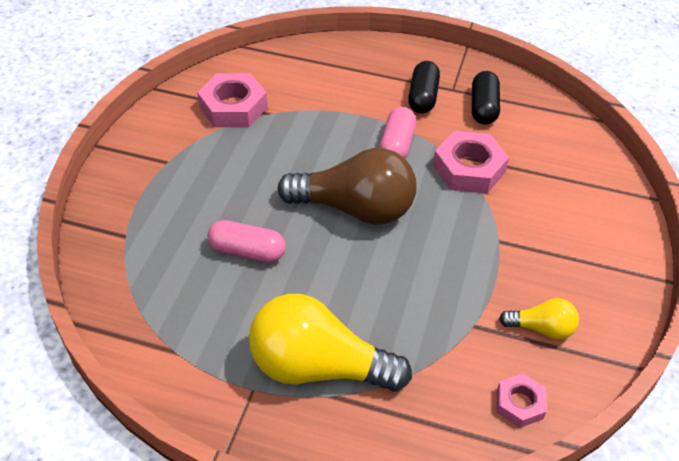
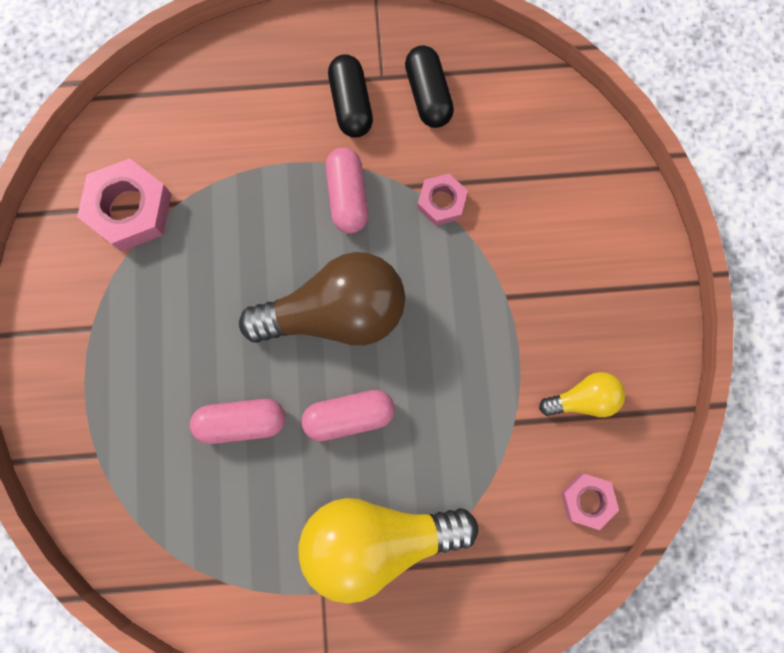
camera: 20 degrees left, 30 degrees up
(335, 275) = (349, 416): none -> pink capsule
(469, 169) = (441, 202): pink nut -> pink nut, size x0.58

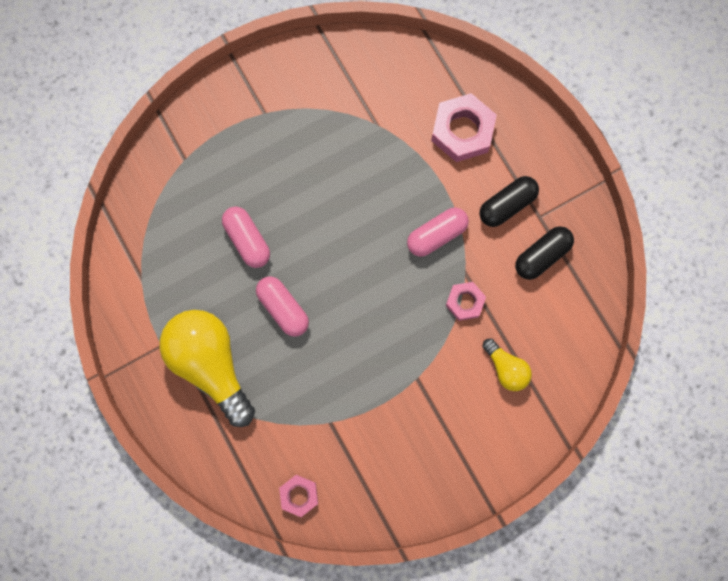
camera: 65 degrees right, 0 degrees up
(130, 209) = (356, 95): pink nut -> pink nut (462, 131)
(336, 313) = (349, 267): brown light bulb -> none
(583, 399) = (368, 463): yellow light bulb -> yellow light bulb (506, 368)

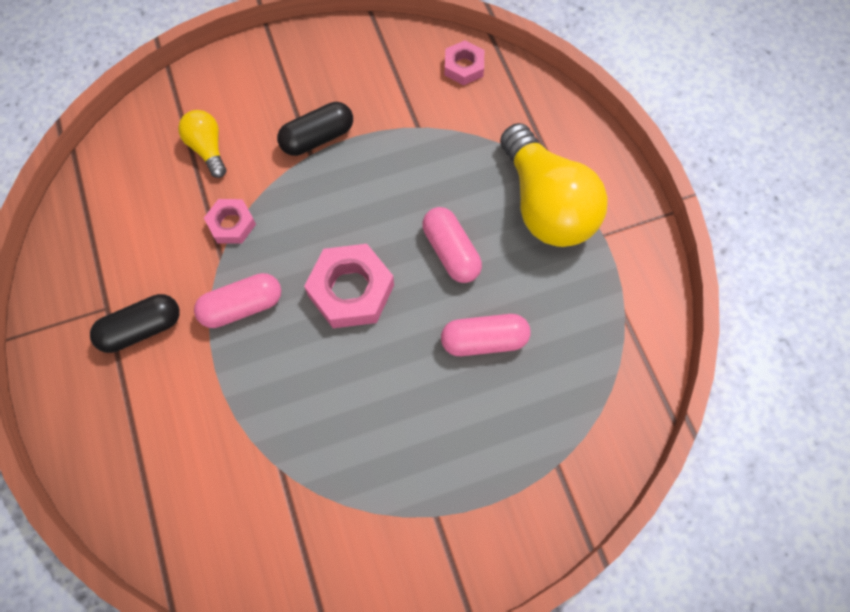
camera: 170 degrees left, 10 degrees down
(247, 240) = (484, 340): pink capsule -> pink capsule turned 75 degrees counterclockwise
(462, 131) = (165, 439): pink nut -> pink nut (351, 290)
(542, 256) = (121, 261): black capsule -> black capsule (317, 138)

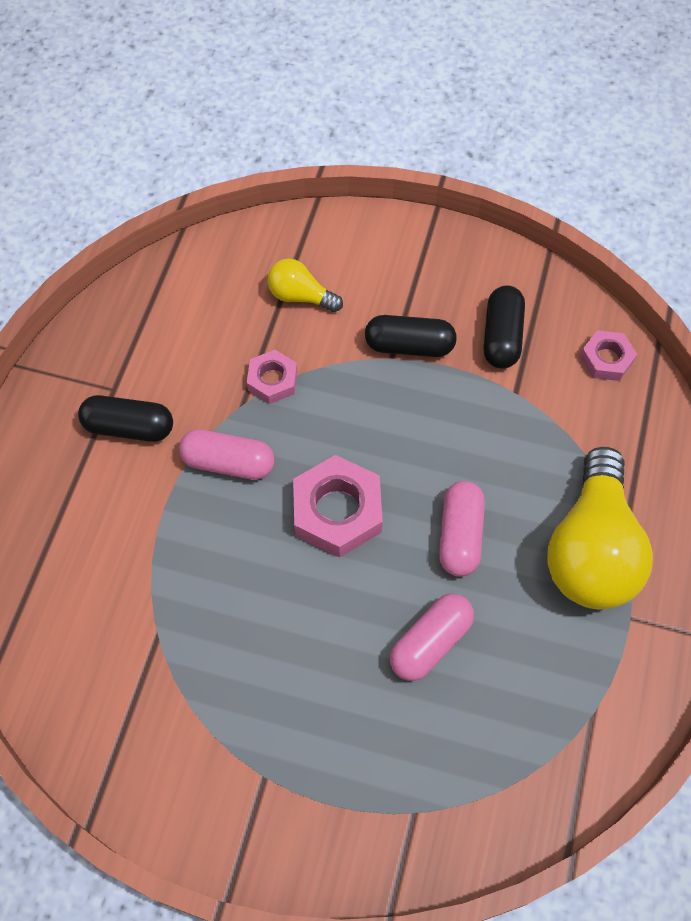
camera: 35 degrees right, 5 degrees down
(207, 148) = (300, 296): yellow light bulb -> yellow light bulb turned 75 degrees counterclockwise
(380, 92) = (501, 336): none -> black capsule
(484, 340) = (430, 642): pink capsule -> pink capsule turned 75 degrees counterclockwise

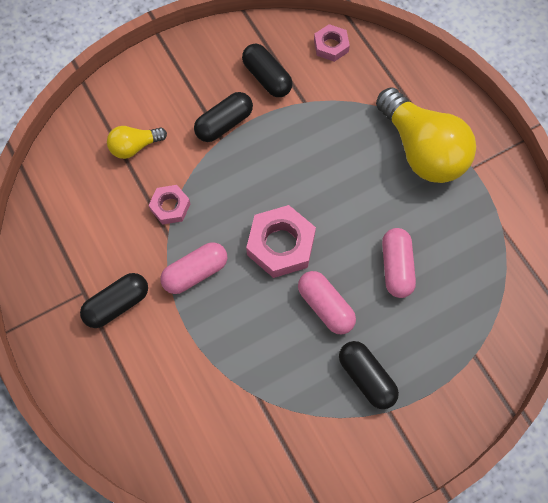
camera: 45 degrees left, 5 degrees up
(278, 721) = (366, 378): none -> black capsule
(460, 535) = (354, 200): pink capsule -> pink capsule (325, 306)

